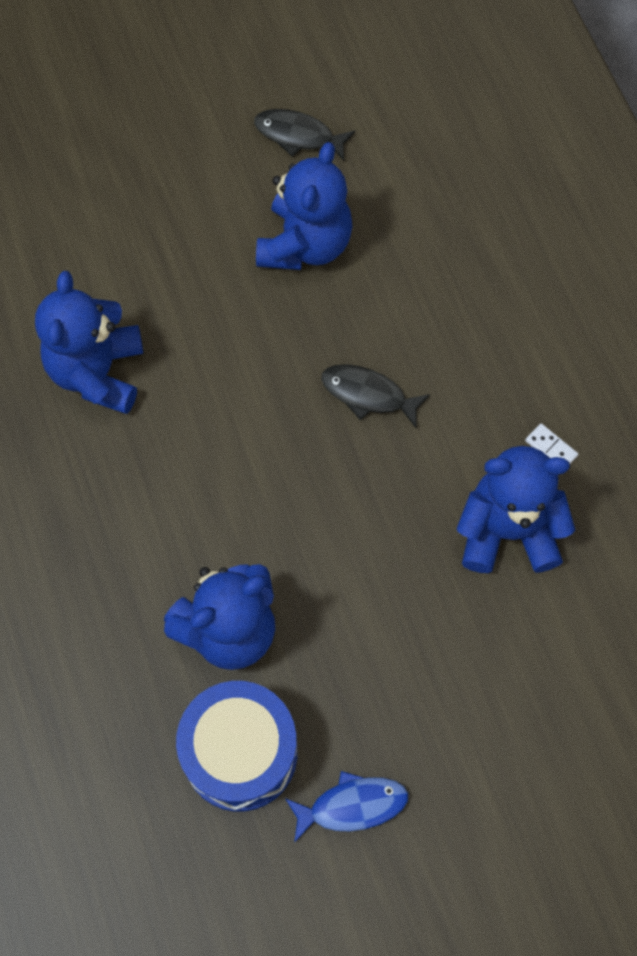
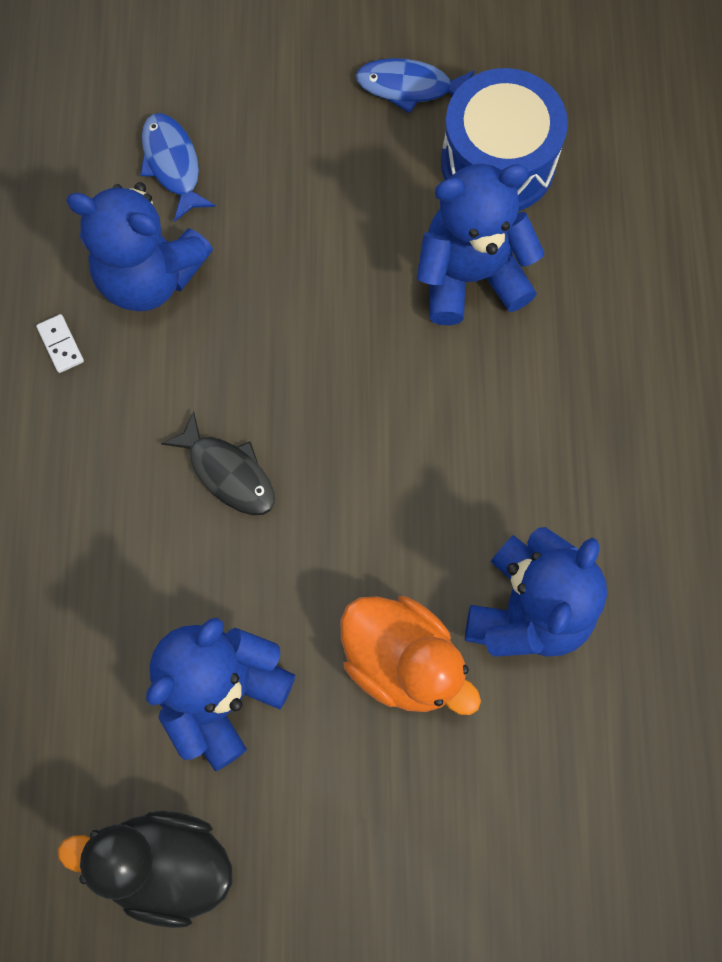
camera: 160 degrees left, 5 degrees up
(182, 307) = (402, 661): none -> orange duck
(298, 136) = (166, 865): black fish -> black duck
(538, 642) = (173, 164): none -> blue fish

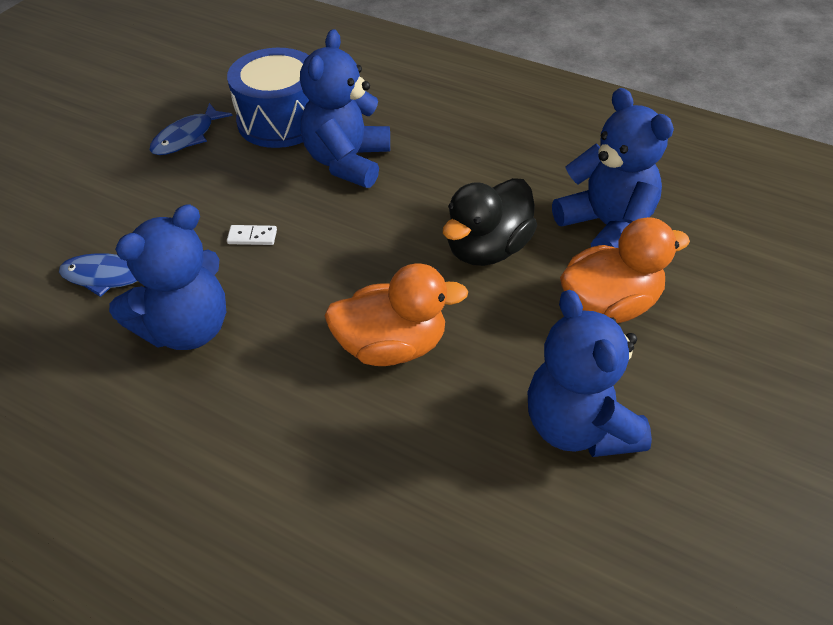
camera: 60 degrees left, 25 degrees down
(61, 344) = (190, 413): white domino -> white domino (252, 237)
(166, 865) = (717, 532): black duck -> black duck (487, 249)
(228, 473) = (392, 346): black fish -> orange duck

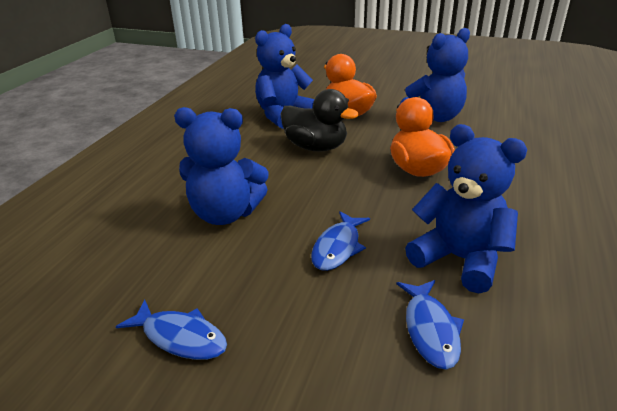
camera: 100 degrees left, 15 degrees down
(252, 237) = (338, 247): white domino -> blue fish
(280, 121) = (155, 266): blue drum -> none

